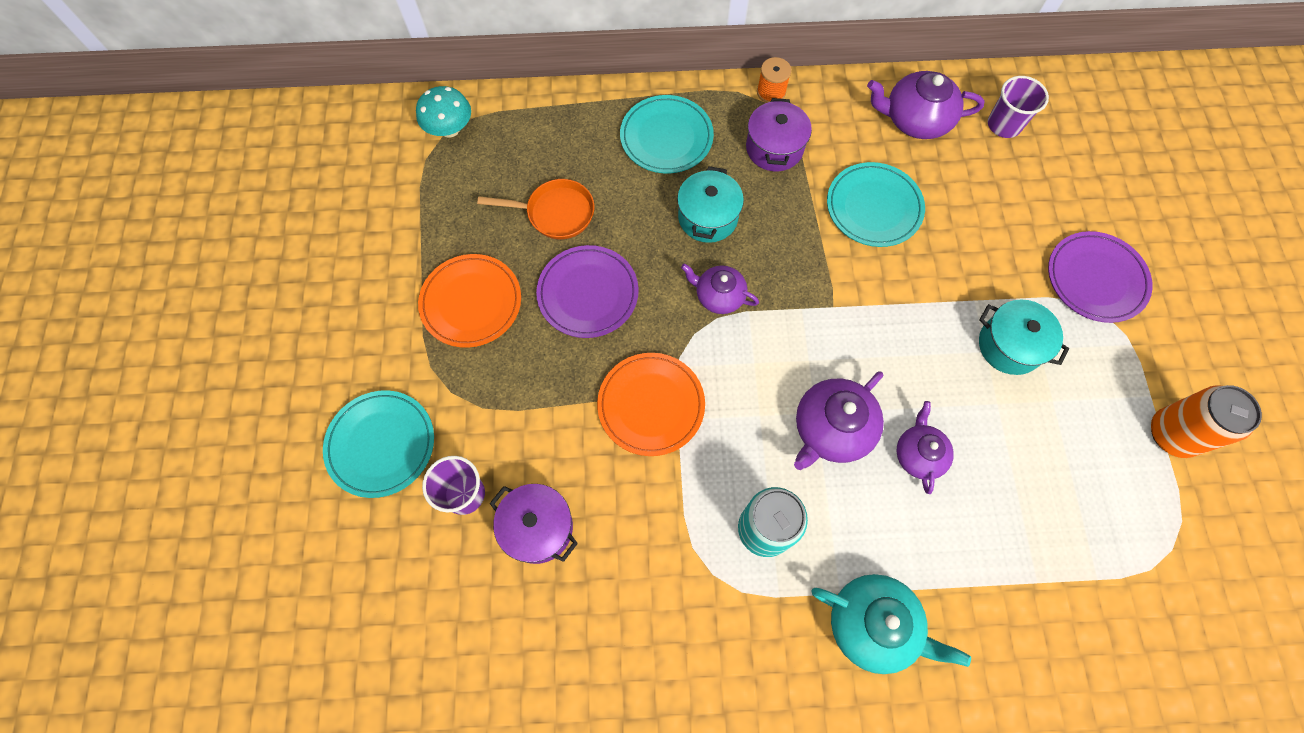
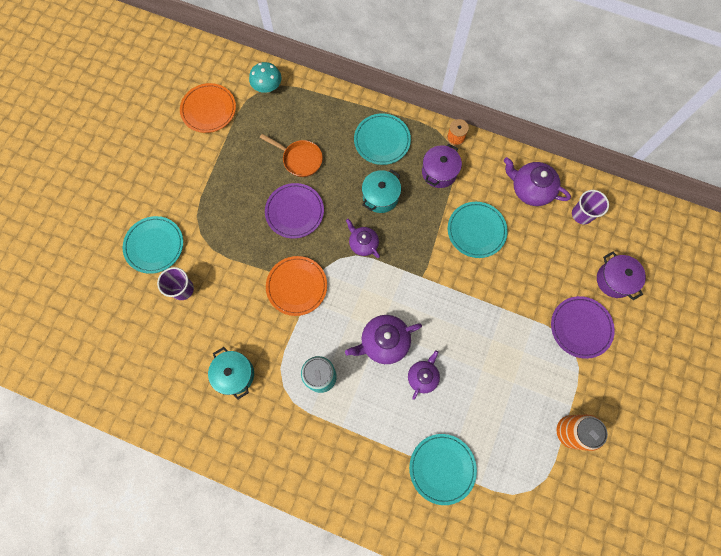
camera: 25 degrees right, 5 degrees up
(471, 303) = (233, 190): orange plate -> orange plate (209, 110)
(538, 528) = (209, 323): purple pot -> purple pot (614, 280)
(873, 625) = (350, 450): turquoise teapot -> none
(1009, 345) = (507, 342): turquoise pot -> turquoise pot (234, 374)
(1027, 582) = (442, 468): none -> turquoise plate

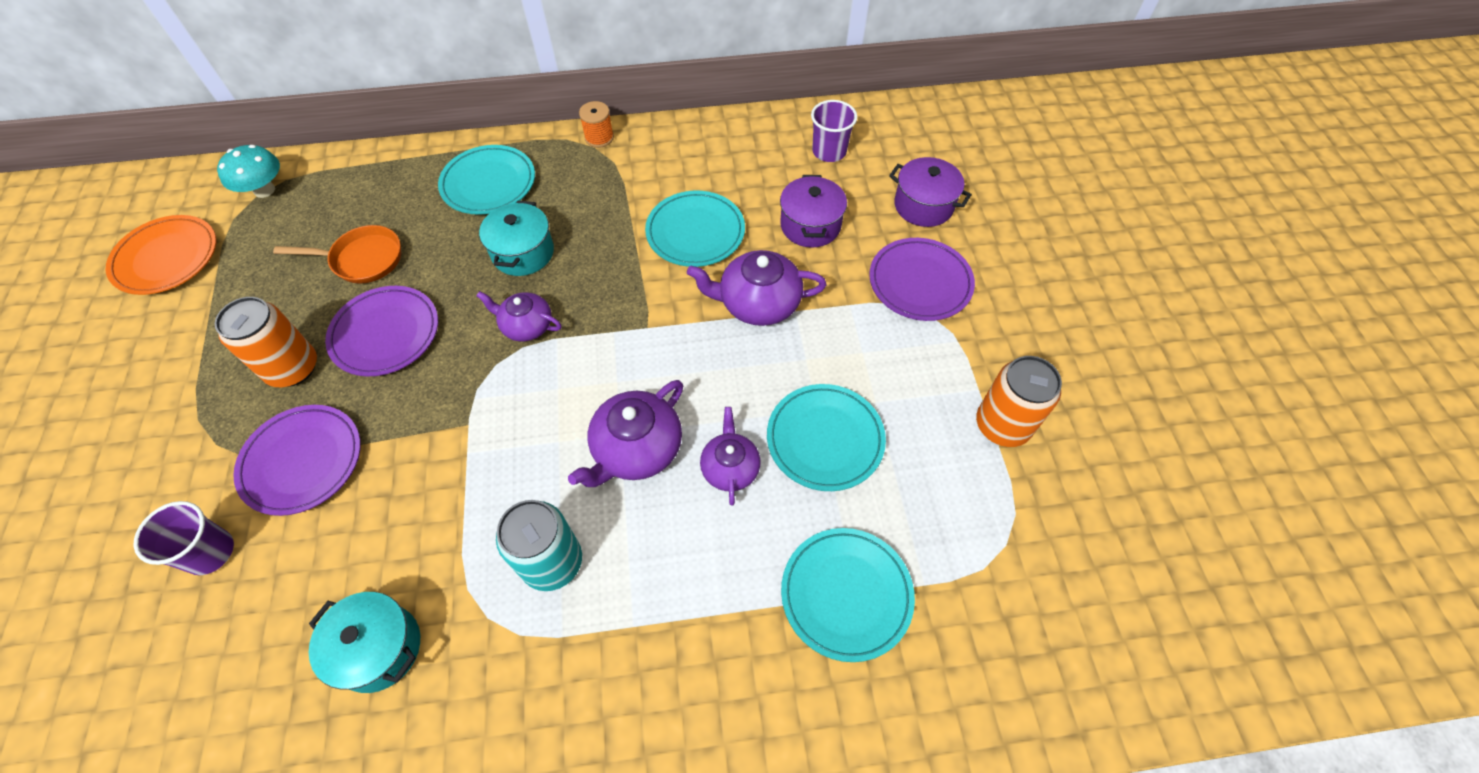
camera: 30 degrees left, 15 degrees down
(154, 245) = (123, 506): turquoise plate -> turquoise plate (825, 439)
(234, 264) = (302, 461): none -> purple plate
(246, 209) = (293, 368): none -> orange can
(297, 286) = (439, 440): orange plate -> none
(439, 172) = (598, 186): purple pot -> purple pot (810, 225)
(531, 189) = (742, 152): purple teapot -> purple teapot (758, 303)

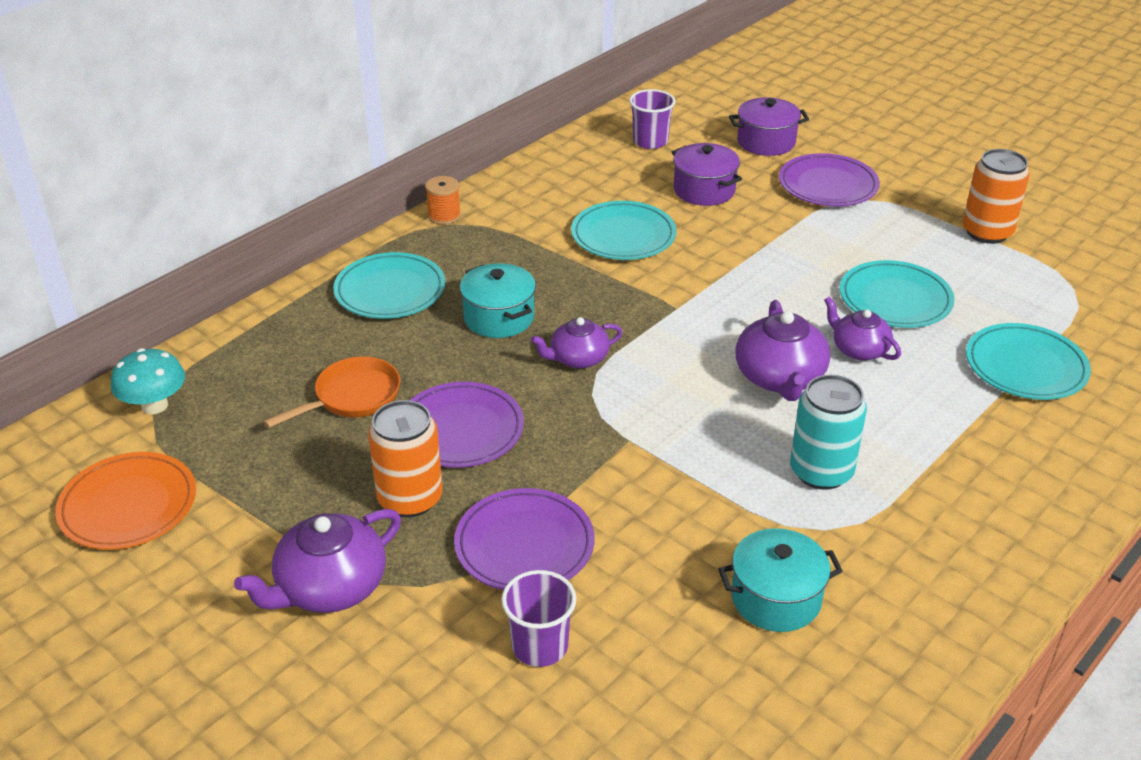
camera: 40 degrees left, 20 degrees down
(758, 303) = (736, 252): purple teapot -> purple teapot (330, 587)

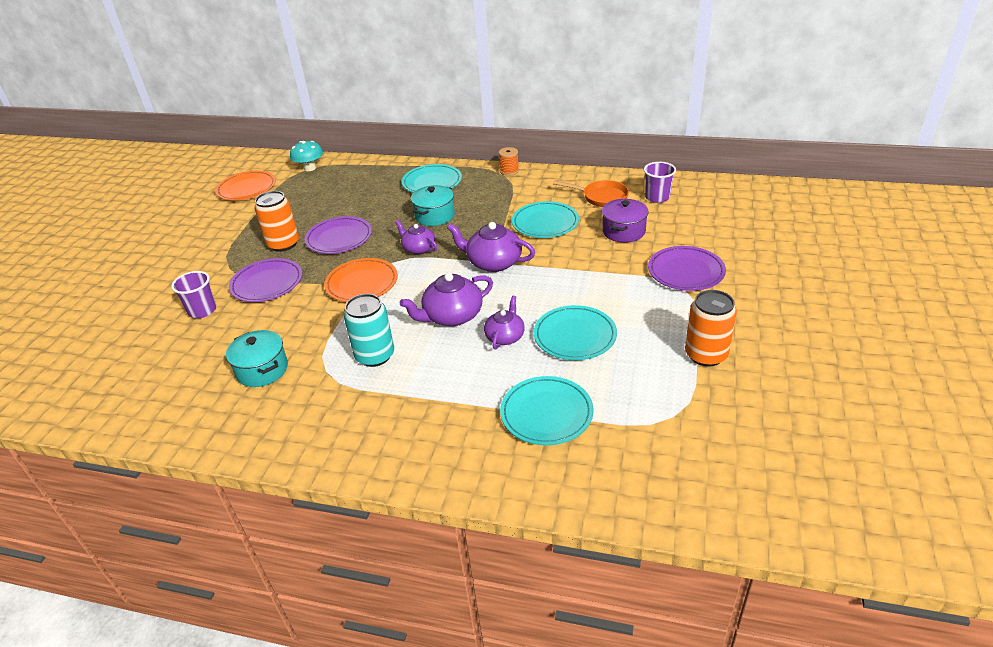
camera: 65 degrees right, 0 degrees up
(330, 587) = (219, 247): purple teapot -> purple teapot (493, 262)
(352, 397) = (344, 205): orange pan -> orange pan (601, 197)
(623, 438) = (362, 283): none -> orange plate
(766, 142) = (710, 234): purple pot -> none

